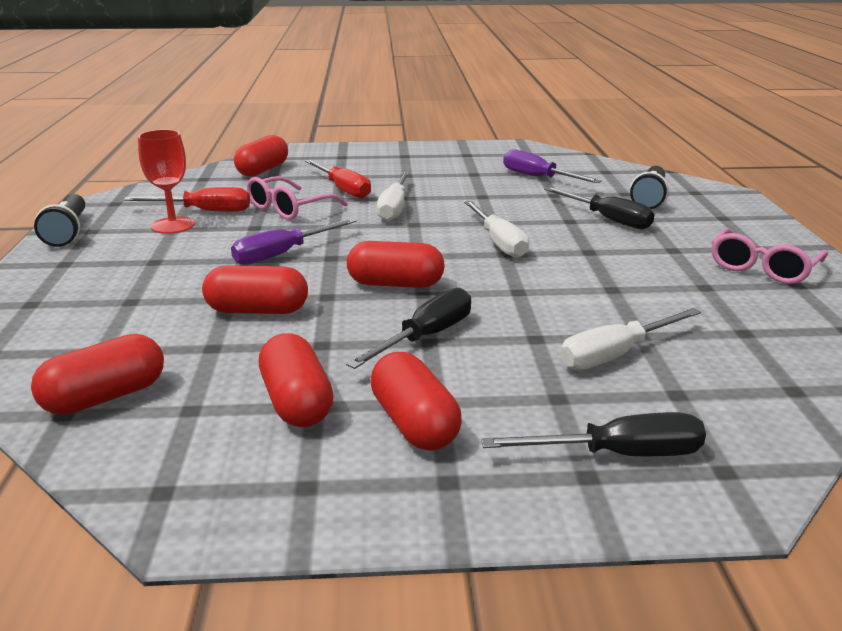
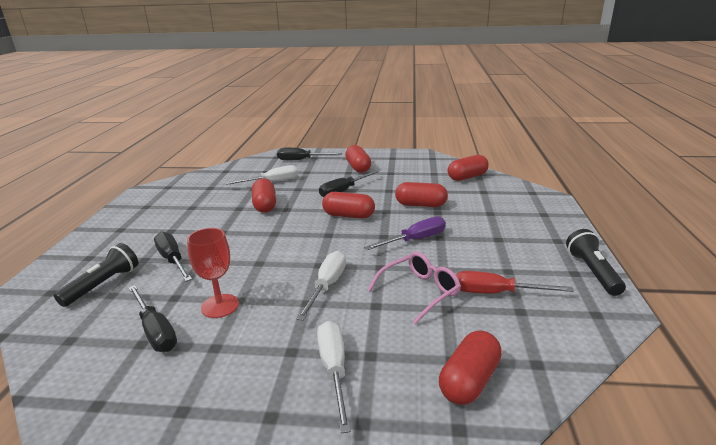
camera: 170 degrees left, 0 degrees up
(173, 225) = (511, 274): red goblet -> red goblet (220, 306)
(296, 402) = (397, 173): red capsule -> red capsule (265, 205)
(343, 189) = (368, 322): red screwdriver -> none
(499, 243) = (270, 242): white screwdriver -> white screwdriver (334, 370)
(538, 177) = (155, 331): purple screwdriver -> black screwdriver
(762, 268) = (144, 215): pink glasses -> none

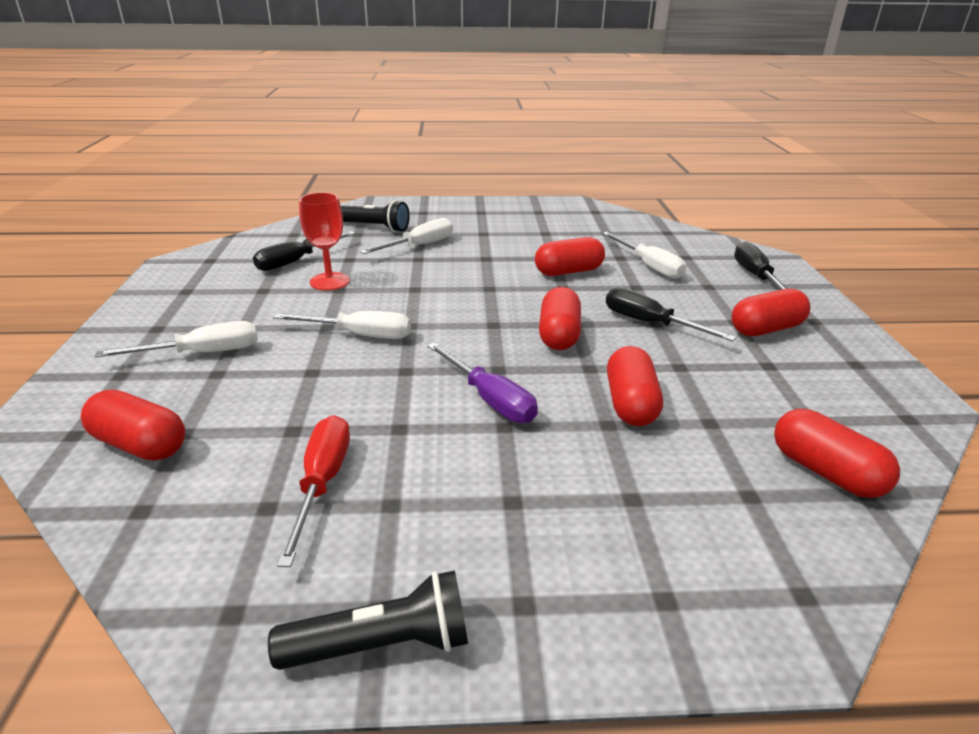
camera: 80 degrees right, 5 degrees up
(172, 260) = (419, 245): black screwdriver -> white screwdriver
(420, 291) = (337, 406): pink glasses -> none

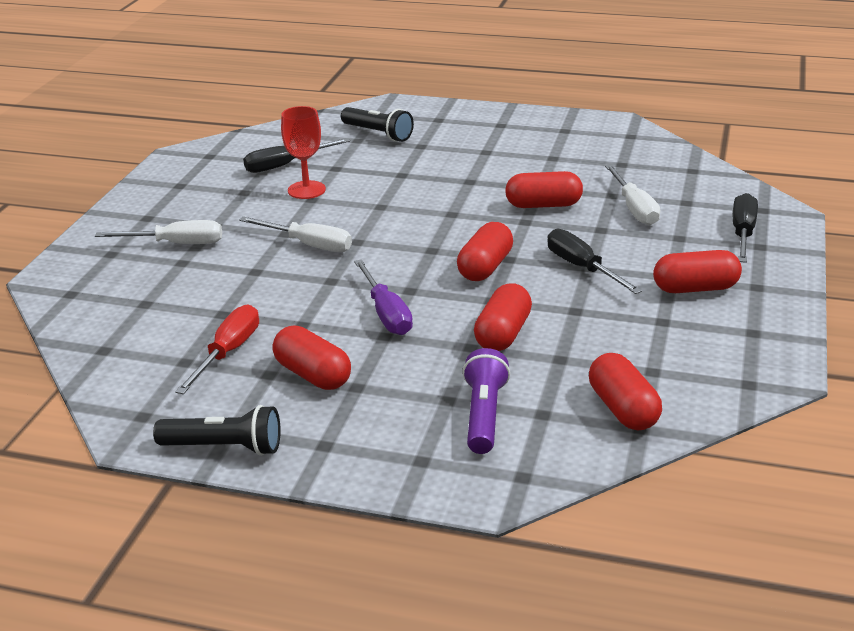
camera: 20 degrees right, 0 degrees up
(140, 444) = (113, 307): red capsule -> red capsule (313, 375)
(419, 245) = (411, 160): white screwdriver -> none
(689, 511) = (484, 415): none -> purple flashlight

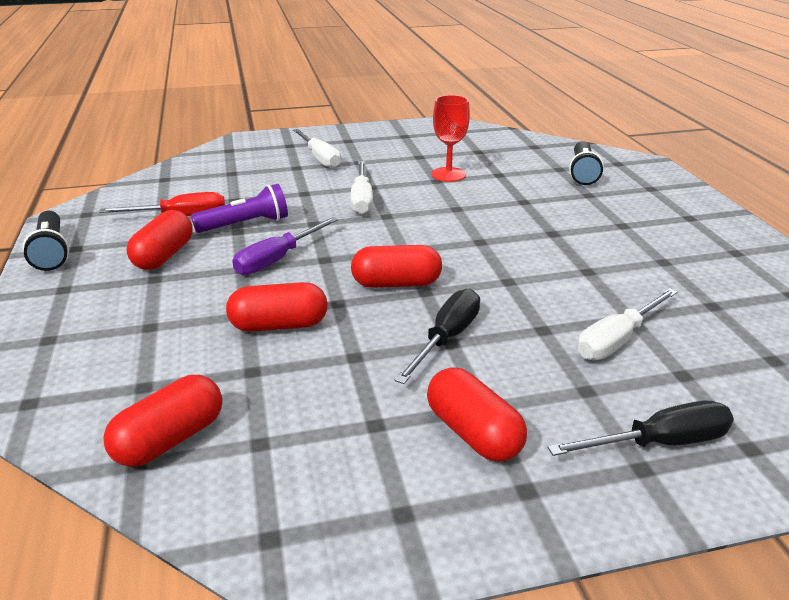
camera: 60 degrees right, 0 degrees up
(285, 165) = (478, 157): black screwdriver -> none
(484, 415) = (130, 352): purple flashlight -> purple flashlight (246, 224)
(543, 205) = (554, 282): red capsule -> none

